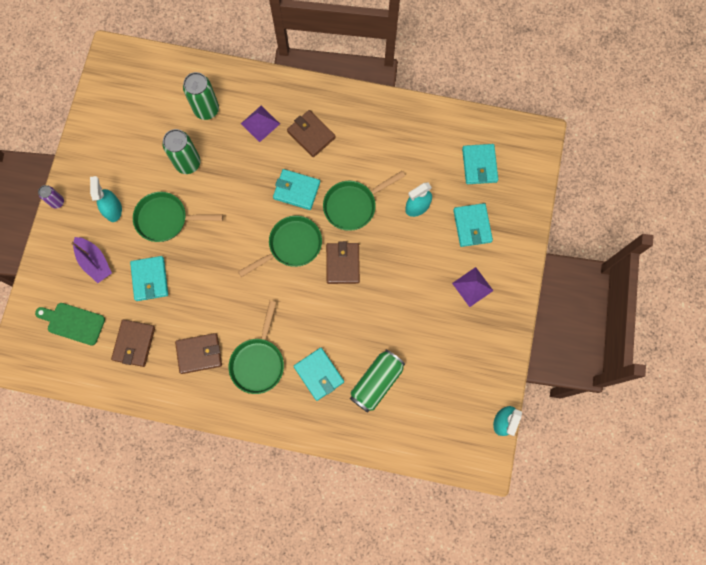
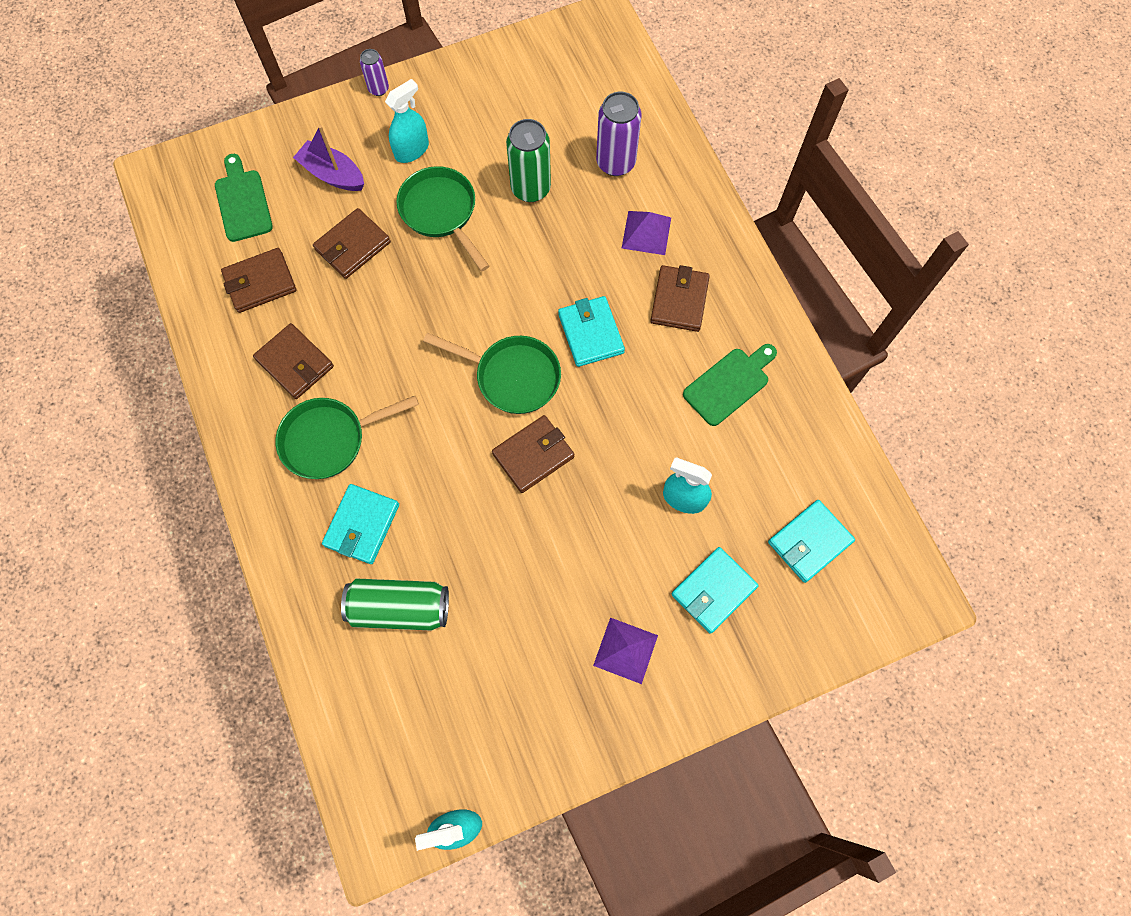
camera: 55 degrees right, 5 degrees down
(95, 262) = (333, 174): purple boat -> purple boat turned 105 degrees clockwise
(150, 279) = (353, 246): turquoise wallet -> brown wallet
(206, 109) = (615, 163): green can -> purple can
(353, 205) = (623, 415): green pan -> none
(374, 143) = (729, 384): none -> green cutting board

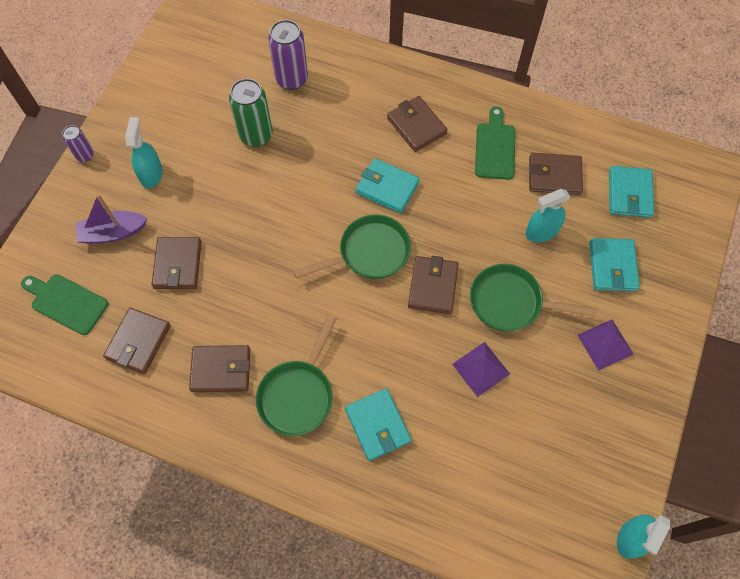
camera: 45 degrees left, 5 degrees down
(400, 608) = (456, 450): green can -> none
(441, 213) = (214, 196): green pan -> green pan (511, 302)
(646, 233) = (355, 104): purple pyramid -> purple pyramid (481, 369)
(755, 459) = (554, 176): none -> brown wallet

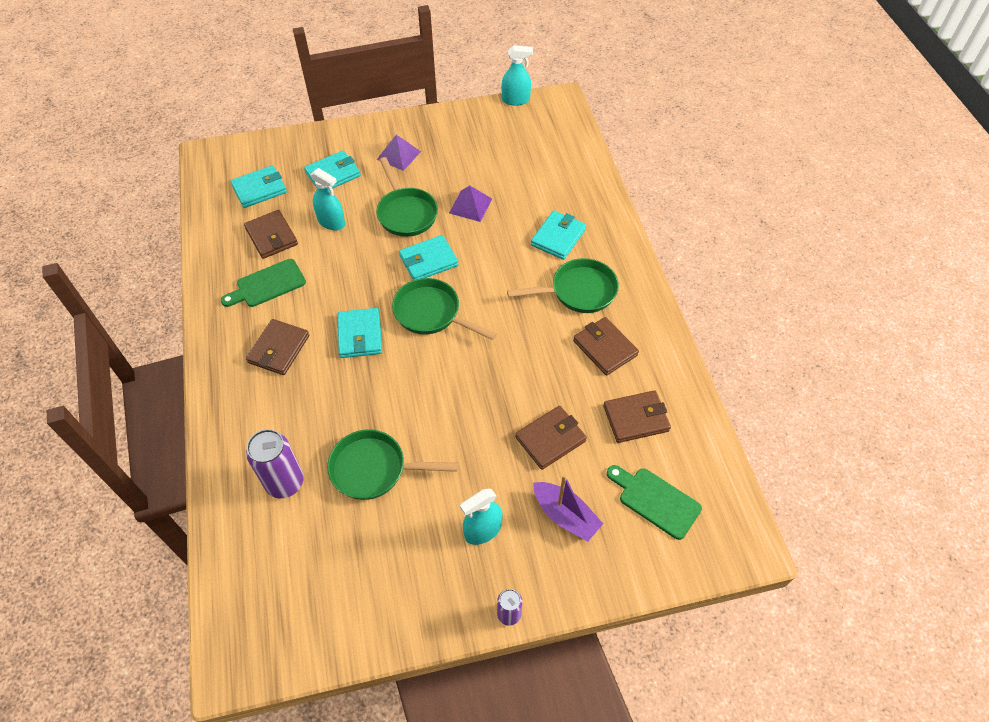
camera: 125 degrees left, 10 degrees down
(66, 302) = (655, 500): green cutting board -> green cutting board turned 135 degrees clockwise
(256, 135) = (374, 469): green can -> green pan
(433, 286) = (428, 261): brown wallet -> turquoise wallet

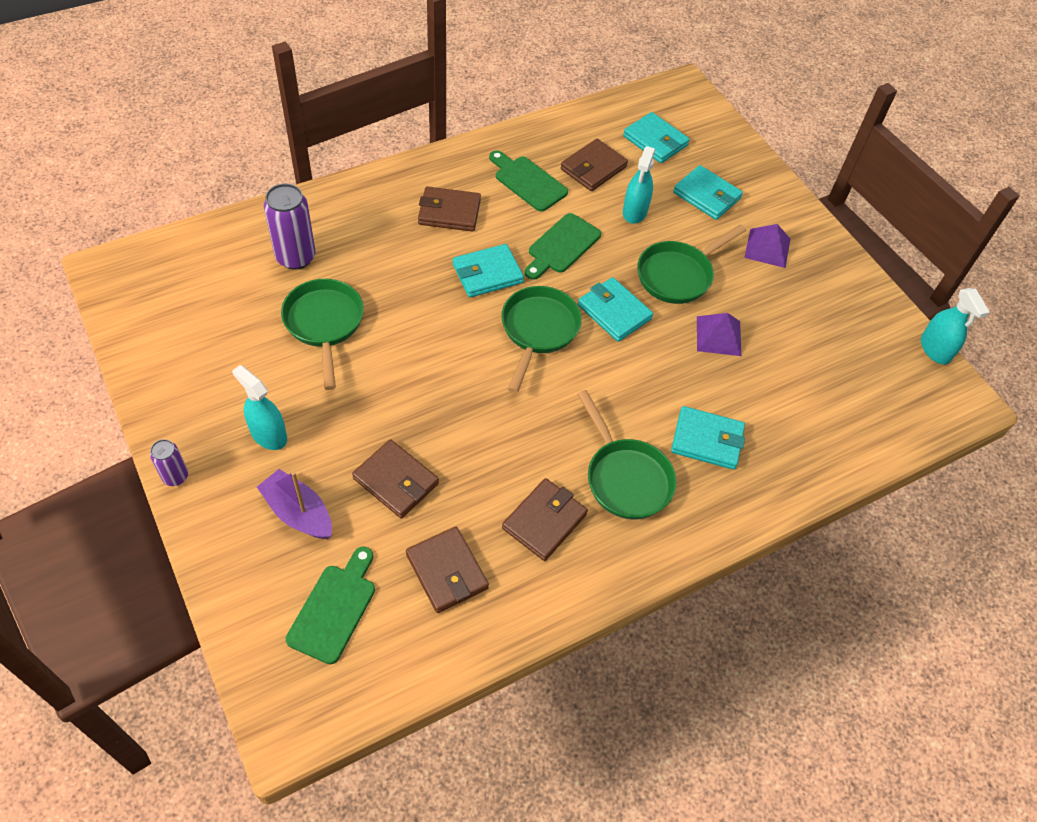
camera: 70 degrees right, 0 degrees up
(349, 278) = (561, 246): none -> green cutting board
(565, 516) = (298, 512): purple boat -> purple boat turned 105 degrees clockwise

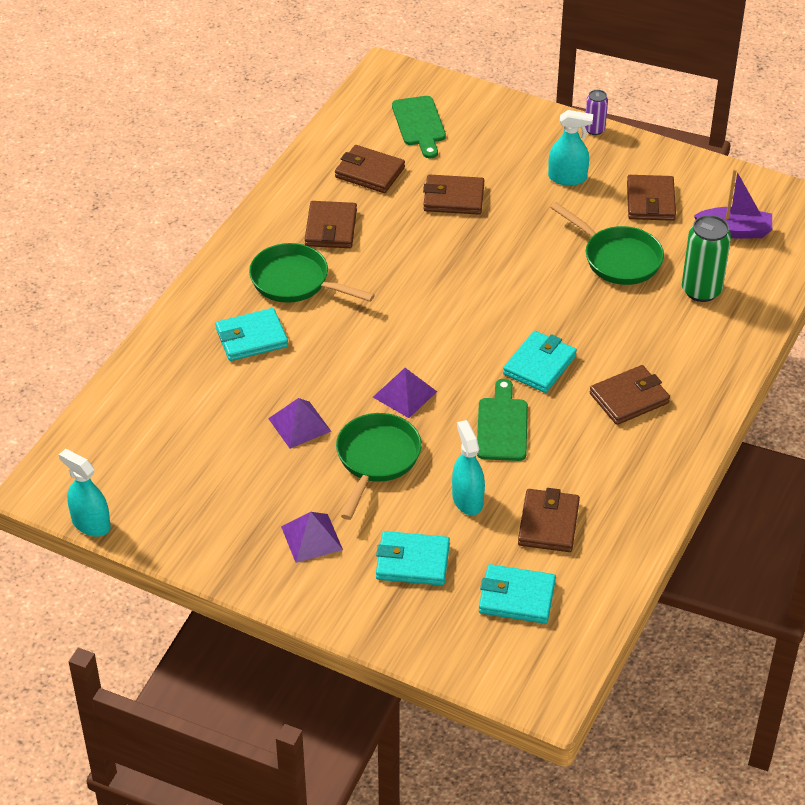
camera: 150 degrees right, 10 degrees down
(229, 361) = (650, 201): none -> brown wallet
(295, 257) = (701, 290): purple can -> green can
(298, 512) = (496, 152): purple boat -> purple boat (734, 231)
(528, 182) = (594, 470): green cutting board -> none
(538, 331) = (453, 344): green pan -> none
(614, 312) = (405, 394): turquoise wallet -> purple pyramid

